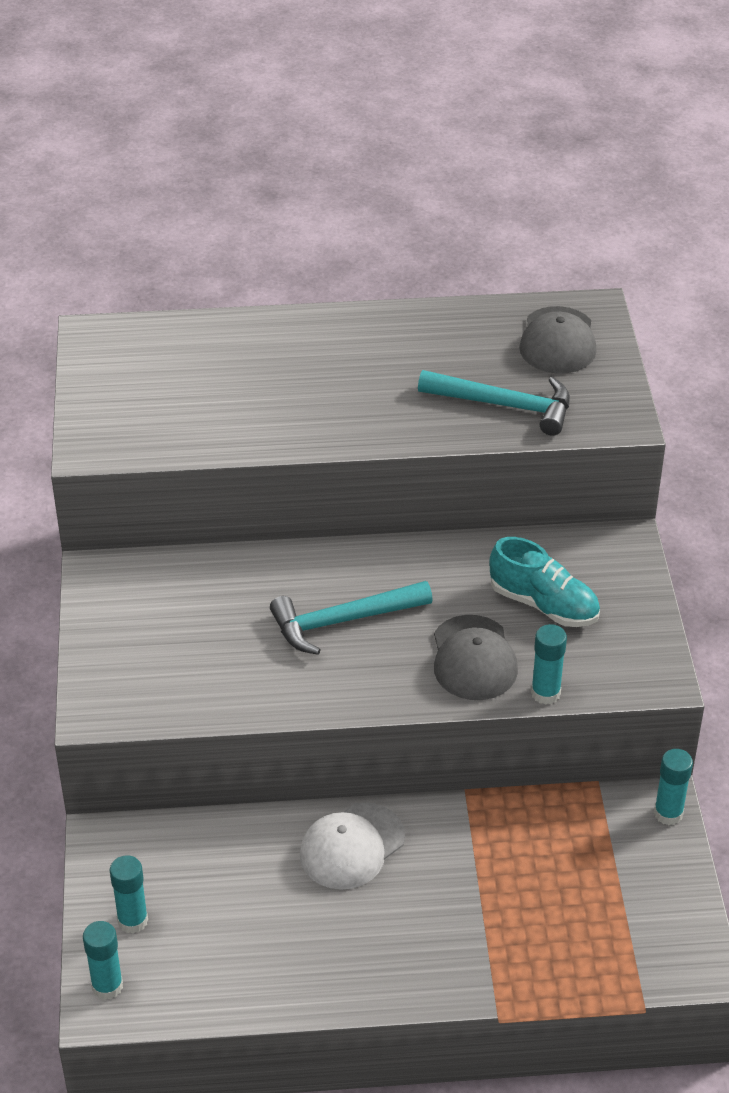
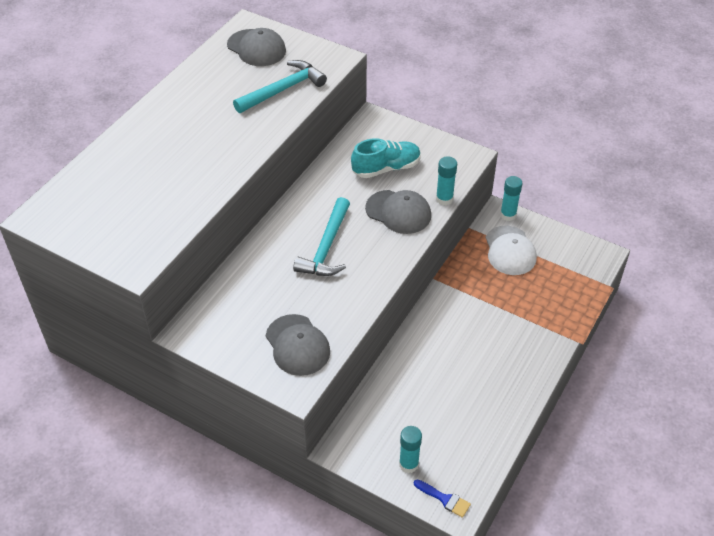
camera: 55 degrees left, 5 degrees up
(107, 986) = (445, 499): turquoise glue stick -> blue brush
(160, 679) = (297, 345): none -> grey cap
(351, 846) = (433, 342): white cap -> white cap (510, 251)

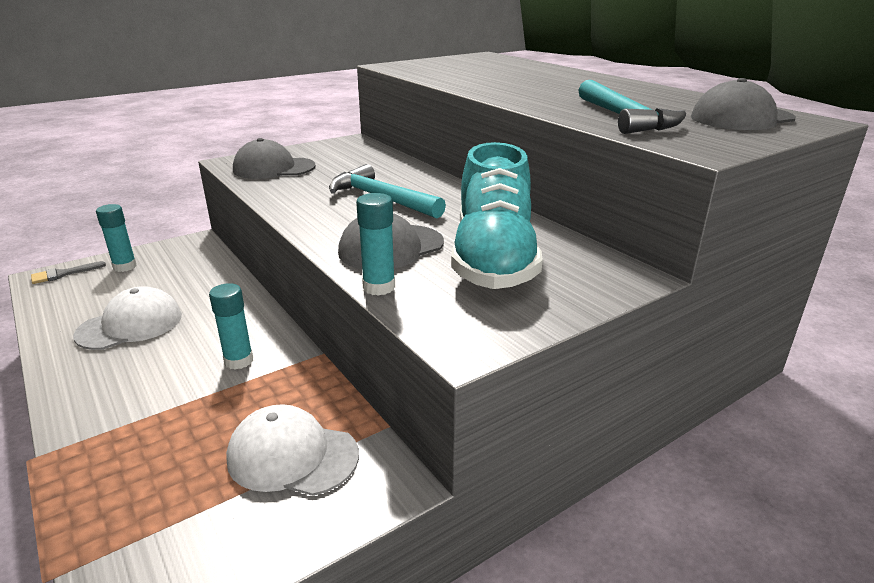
camera: 115 degrees right, 20 degrees down
(386, 168) = (493, 260): turquoise shoe -> turquoise shoe, size x1.52
(445, 499) = (63, 274): blue brush -> grey brush
(471, 392) = (130, 325): none -> white cap
(508, 215) = (378, 494): turquoise glue stick -> turquoise glue stick (239, 361)

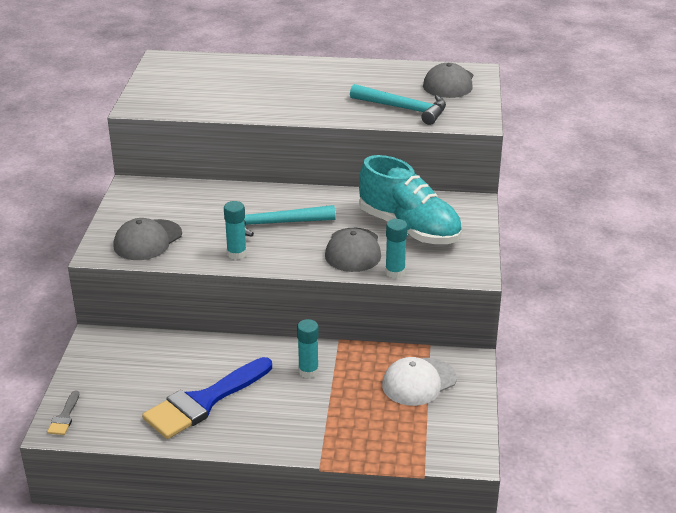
camera: 50 degrees left, 5 degrees up
(125, 267) = (95, 383): turquoise glue stick -> turquoise glue stick (236, 254)
(130, 325) = (203, 402): white cap -> blue brush

